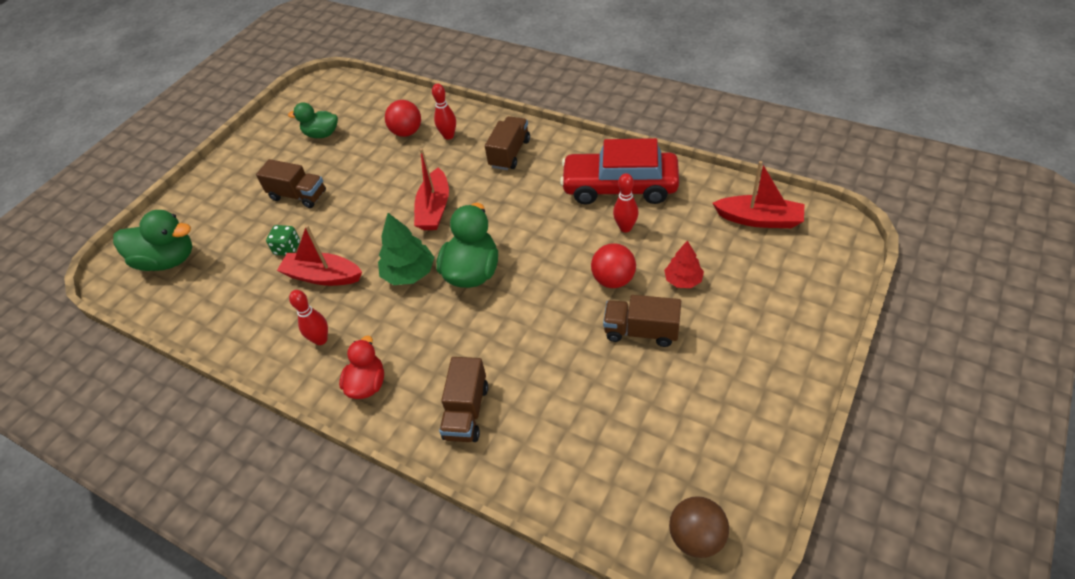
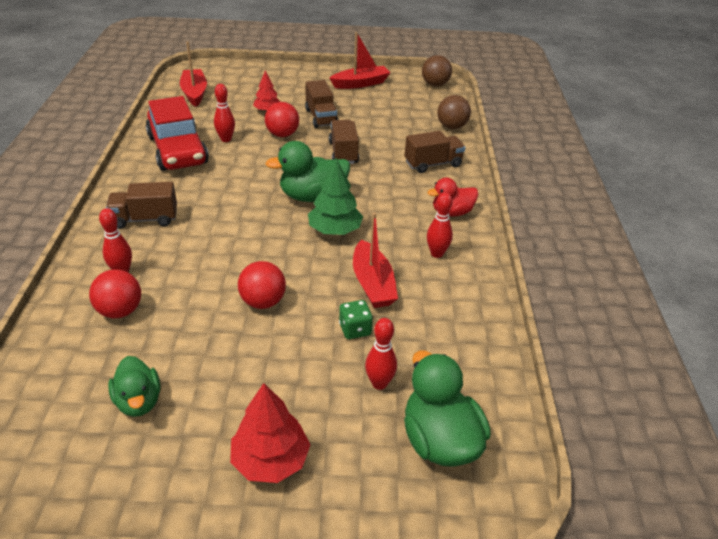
camera: 125 degrees left, 10 degrees down
(232, 180) = (270, 460): none -> red tree
(233, 246) = (379, 383): none -> red bowling pin
(298, 195) = (270, 364): brown truck -> brown truck (343, 153)
(357, 204) = (263, 302): none -> red ball
(434, 209) = (246, 243): red boat -> red boat (360, 83)
(545, 486) = (452, 127): none -> brown ball

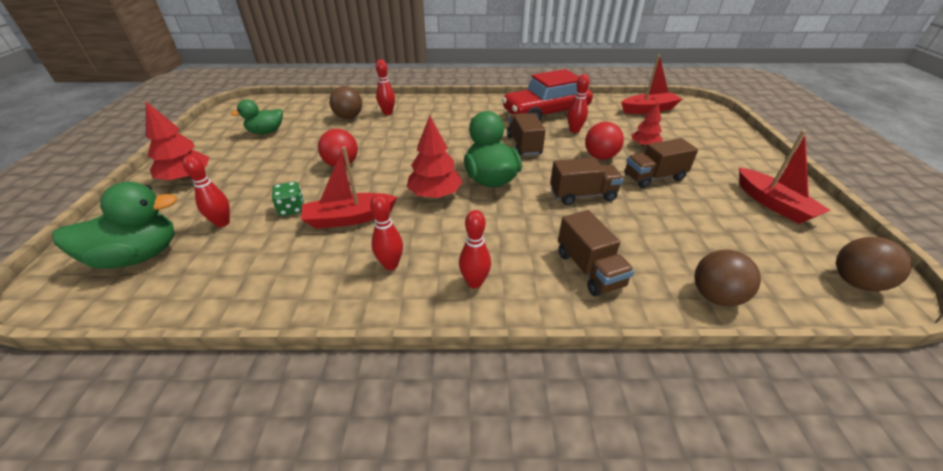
camera: 90 degrees right, 0 degrees up
(120, 311) = (349, 117): red ball -> brown ball
(145, 219) = (447, 113): brown truck -> brown truck (524, 145)
(335, 230) = (435, 194): green tree -> red tree
(452, 212) = (474, 282): red duck -> red bowling pin

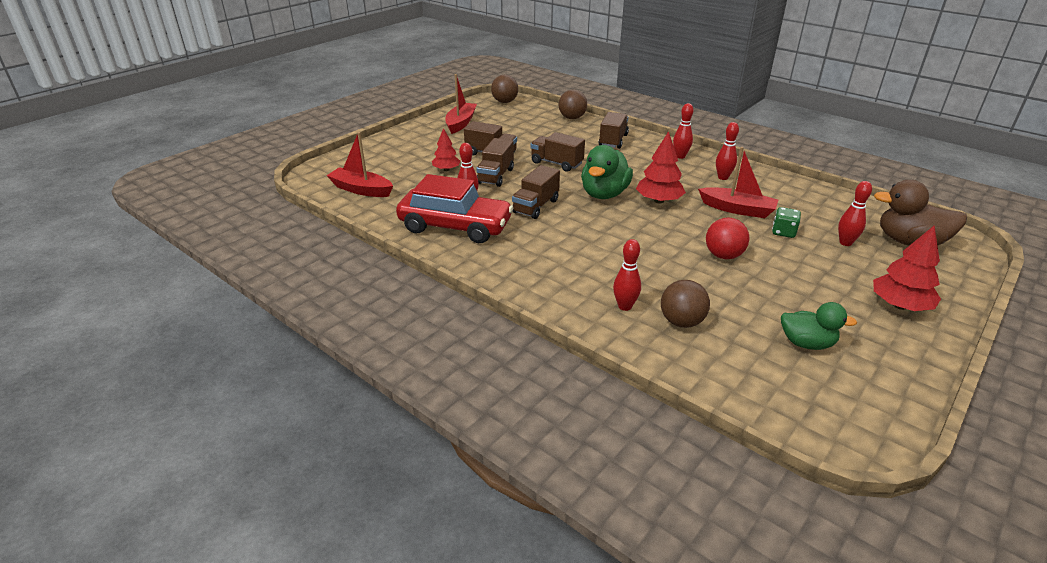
camera: 140 degrees left, 5 degrees down
(139, 256) = (910, 242): green duck -> brown duck
(600, 157) = (495, 176): red ball -> brown truck

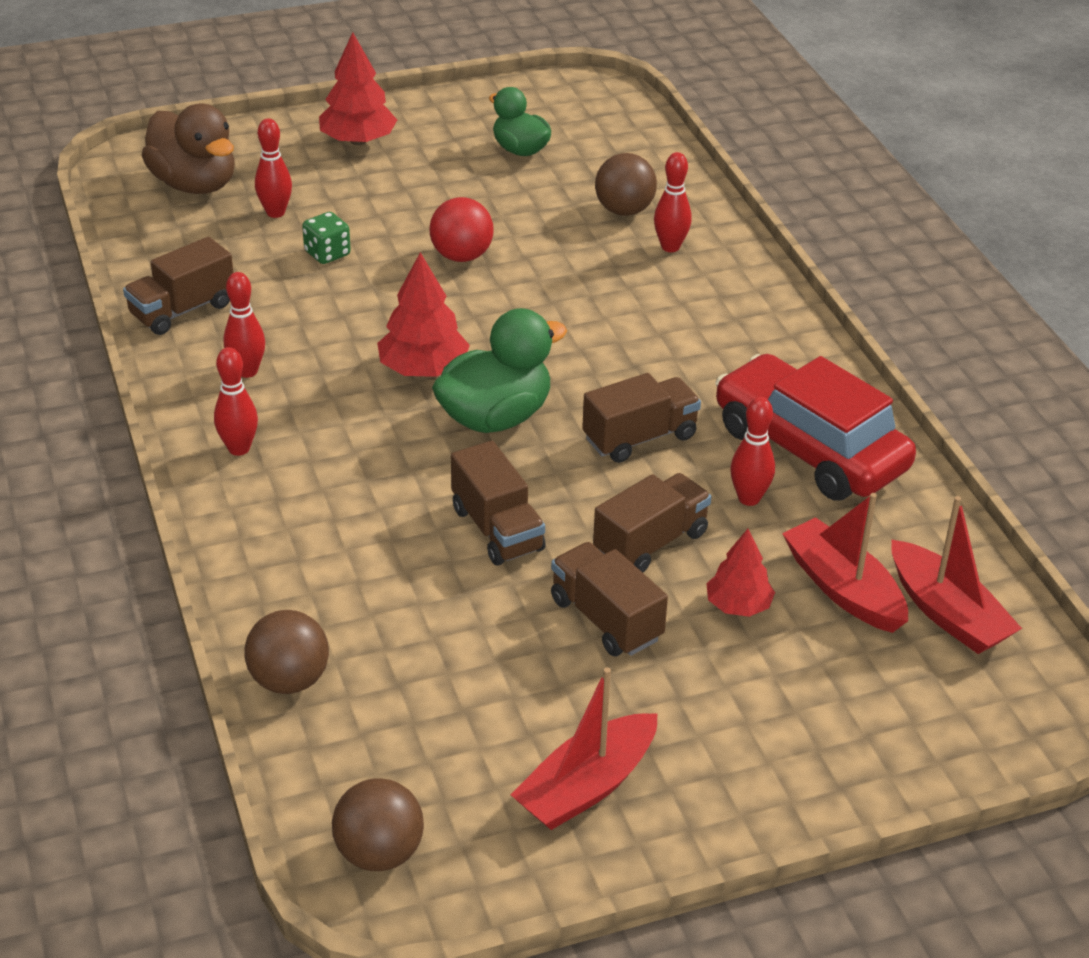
camera: 150 degrees left, 5 degrees up
(613, 141) = (303, 550): brown truck -> brown truck (182, 310)
(737, 209) = (328, 308): red boat -> red boat (843, 589)

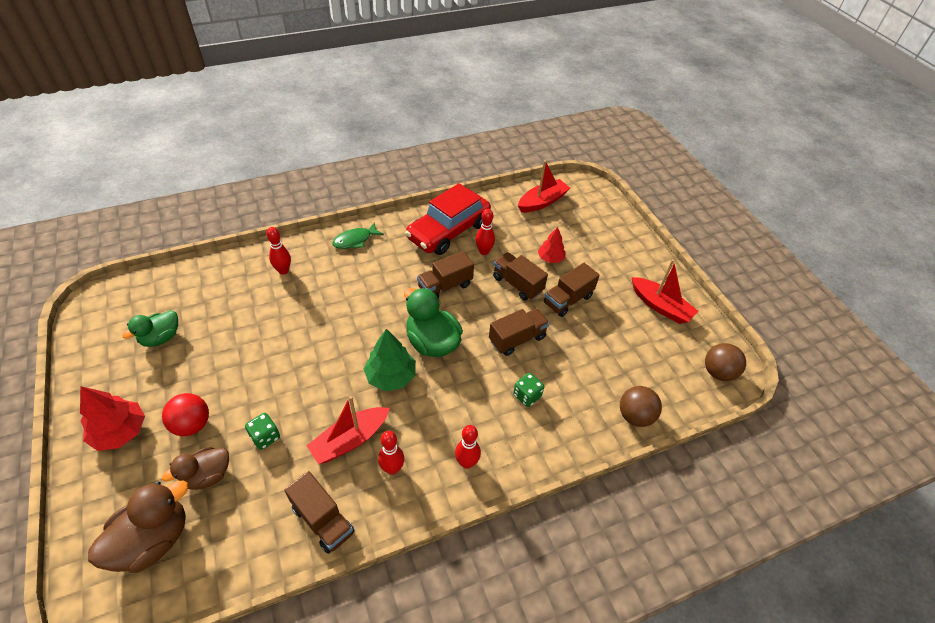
camera: 95 degrees left, 10 degrees up
(275, 213) = (207, 475): red bowling pin -> brown duck
(360, 531) = (527, 396): none -> green dice
(423, 369) = (391, 376): red tree -> green tree
(461, 256) = (279, 363): red ball -> red ball (192, 424)
(624, 210) = (243, 289): brown ball -> none
(640, 438) = (445, 286): brown truck -> brown truck turned 90 degrees counterclockwise
(761, 323) = (355, 240): none -> green fish
(843, 589) = (534, 228): red boat -> red boat (350, 440)

